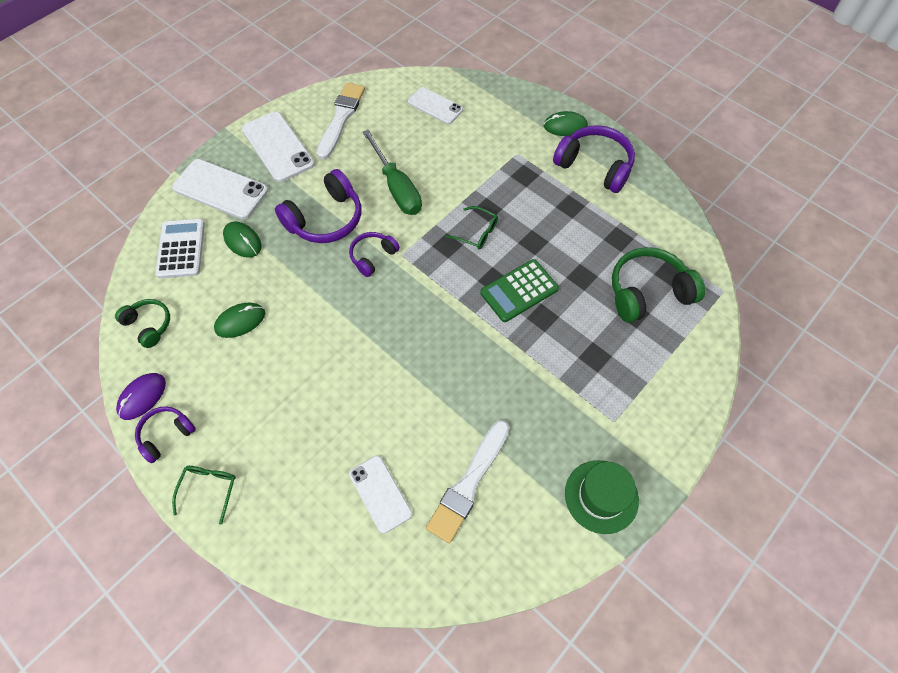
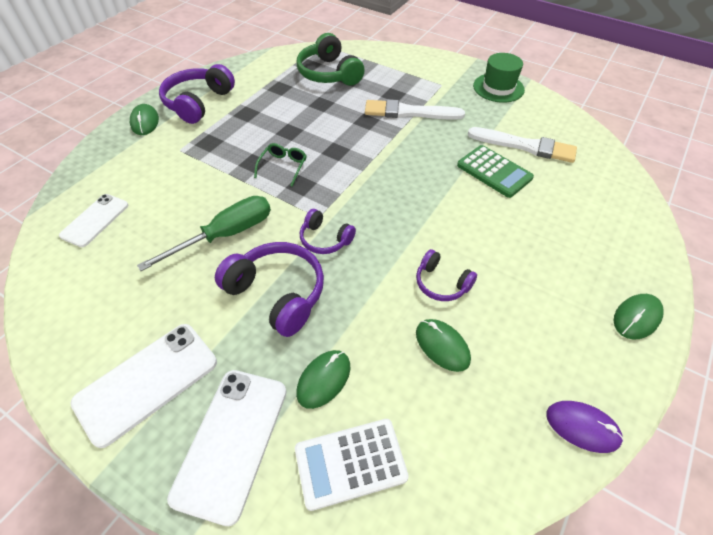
camera: 100 degrees left, 10 degrees down
(149, 325) = (485, 461): green headphones -> none
(166, 435) = (609, 380): purple headphones -> purple headphones (441, 283)
(209, 489) = (636, 318): green glasses -> green mouse
(341, 118) = (100, 313): white brush -> white brush (409, 112)
(380, 493) = (562, 193): white phone -> none
(519, 291) = (344, 135): green calculator -> green calculator (494, 171)

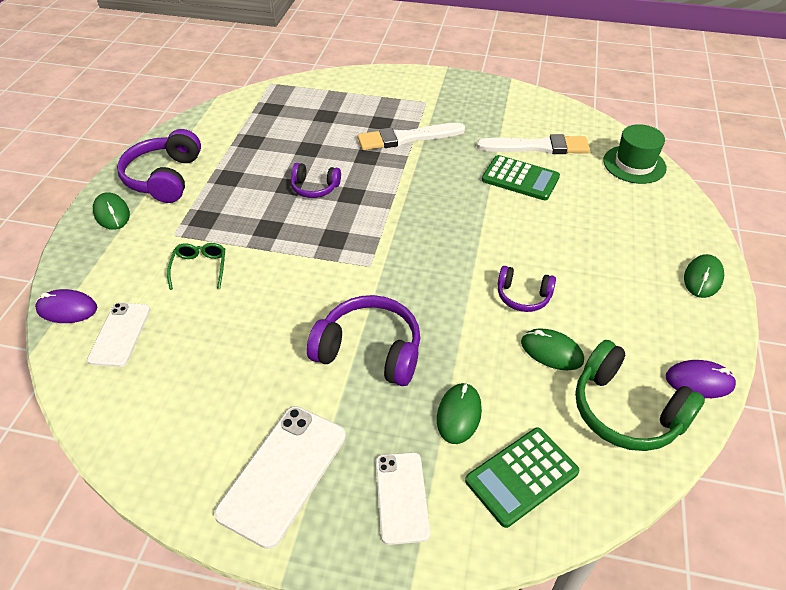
camera: 20 degrees left, 5 degrees down
(71, 189) = (67, 309): none -> purple mouse
(226, 235) = (281, 309): green screwdriver -> none
(232, 442) = (401, 497): white phone -> white phone, size x0.64
(283, 166) = (303, 224): green glasses -> green glasses (200, 268)
(325, 239) = (389, 286): purple headphones -> purple headphones (315, 187)
(329, 73) = (298, 114): green headphones -> green headphones (626, 411)
(350, 463) = (522, 476): white calculator -> green calculator
(498, 88) = (484, 93): green hat -> green hat (634, 164)

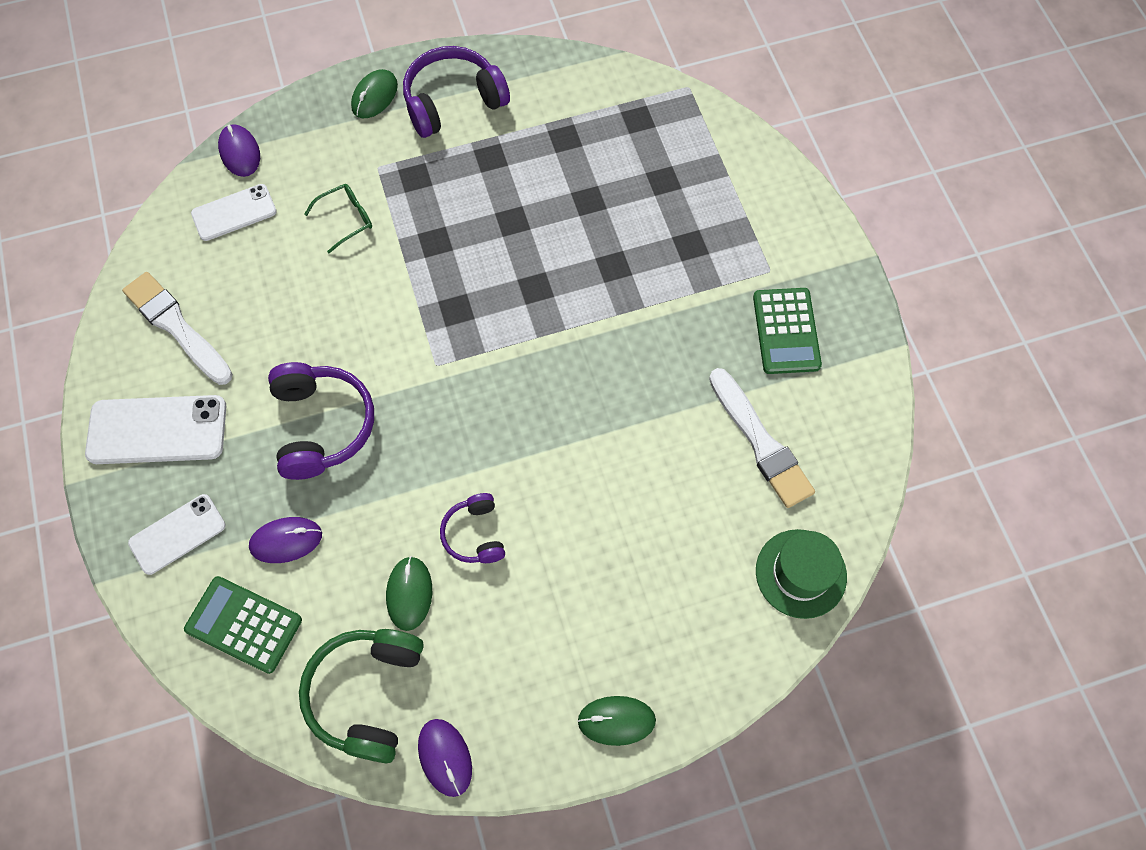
camera: 60 degrees right, 20 degrees up
(315, 187) = (525, 246): purple headphones -> none
(407, 138) = (679, 289): white brush -> white brush (177, 327)
(459, 414) = (286, 541): green mouse -> purple mouse
(520, 178) = (680, 449): green calculator -> green calculator (786, 331)

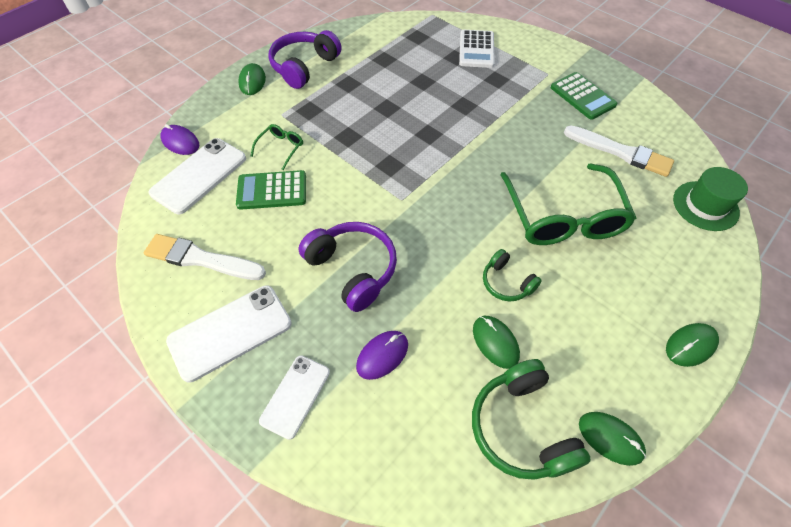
camera: 30 degrees left, 10 degrees down
(234, 213) = (199, 175): white phone -> white phone, size x1.56
(244, 625) = (394, 432): green calculator -> green calculator (272, 190)
(445, 757) = (610, 438): purple mouse -> green mouse
(475, 534) = (506, 282): purple headphones -> green headphones
(607, 491) = (563, 217): none -> green glasses
(702, 181) = (476, 49): none -> white calculator

